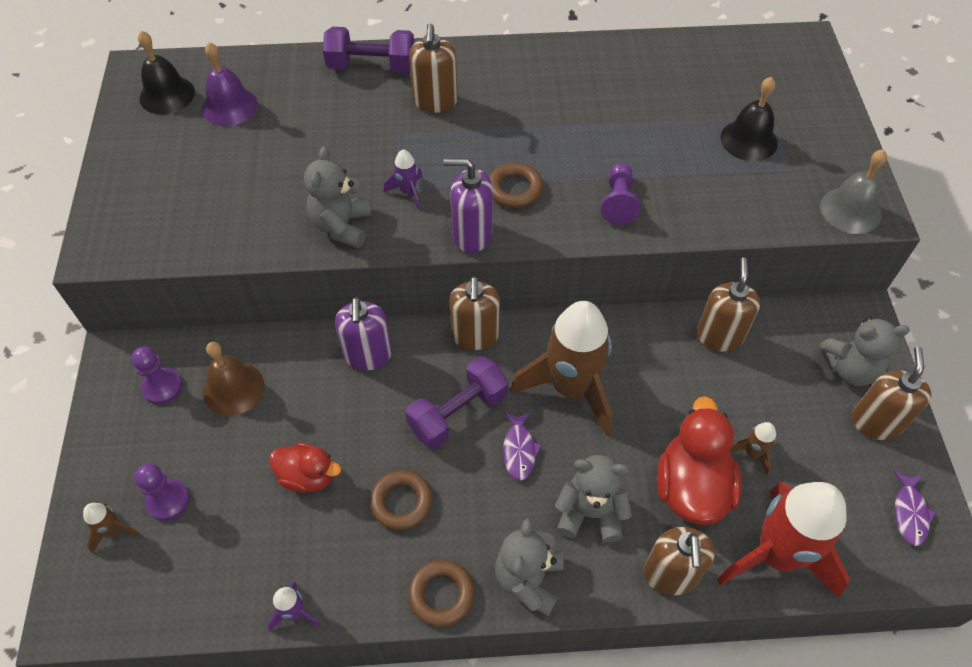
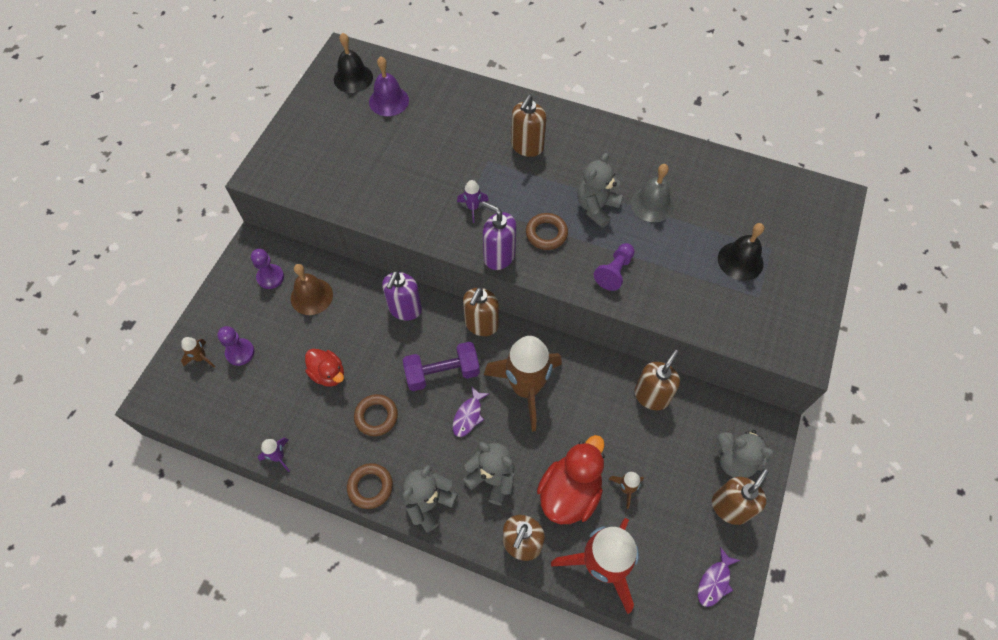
camera: 25 degrees right, 5 degrees up
(342, 226) = (417, 216): grey teddy bear -> grey teddy bear (596, 208)
(371, 66) = (497, 104): purple dumbbell -> none
(850, 210) = (785, 346): grey bell -> grey bell (652, 204)

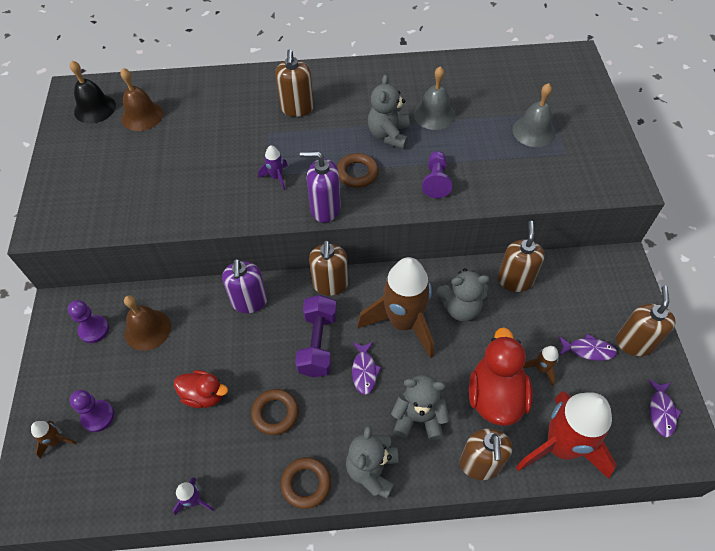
camera: 25 degrees left, 5 degrees down
(389, 101) = (142, 116): purple bell -> brown bell
(442, 373) = (318, 344): purple dumbbell -> purple dumbbell turned 45 degrees counterclockwise
(681, 493) = (588, 350): none -> purple fish
(734, 460) = (614, 302): grey teddy bear -> grey teddy bear (460, 308)
(740, 261) = (534, 131): black bell -> grey bell

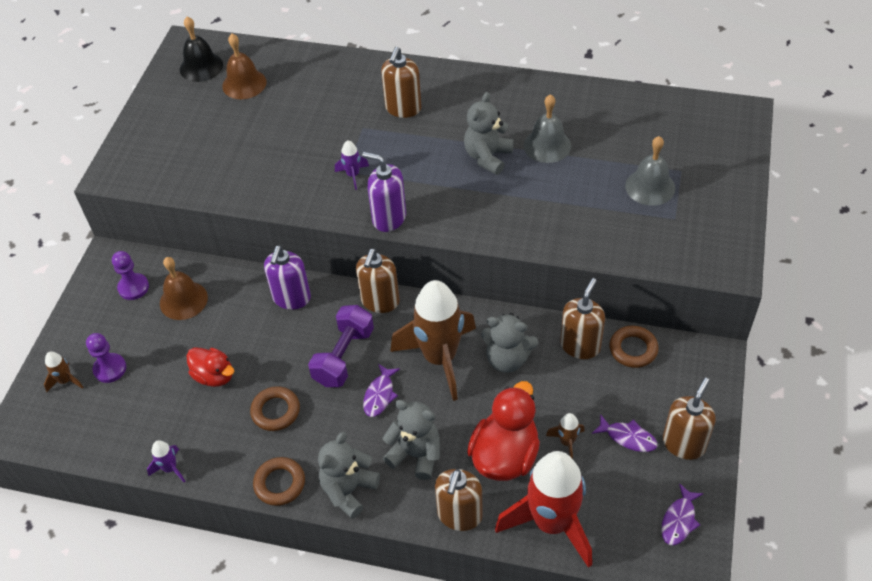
camera: 20 degrees right, 5 degrees down
(357, 173) = (437, 189): brown ring -> brown ring (633, 349)
(436, 181) = (516, 216): purple pawn -> none

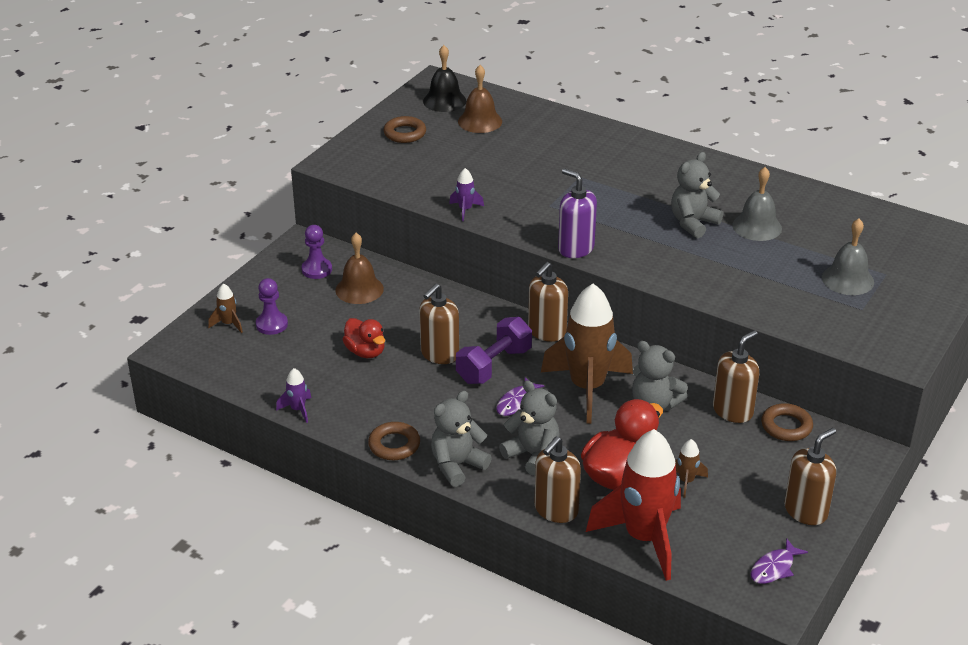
camera: 15 degrees right, 15 degrees down
(276, 411) = (412, 391): brown ring -> brown ring (405, 133)
(291, 298) = (462, 310): purple soap dispenser -> none
(353, 175) = (555, 210): purple rocket -> purple rocket (465, 210)
(403, 108) = (625, 170): brown soap dispenser -> brown soap dispenser (439, 354)
(628, 437) = (750, 493): purple fish -> none

